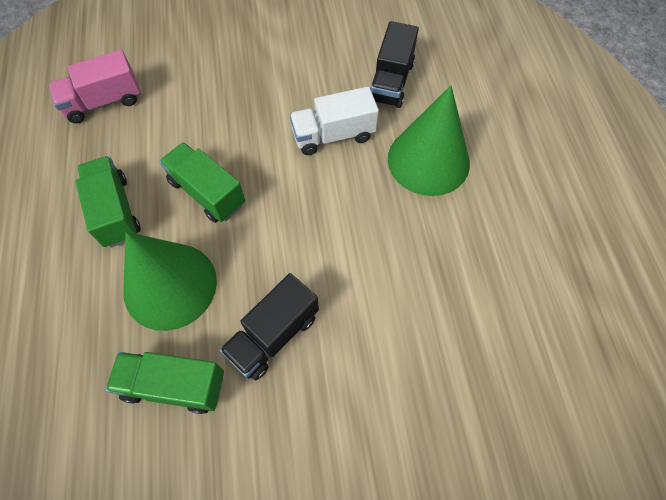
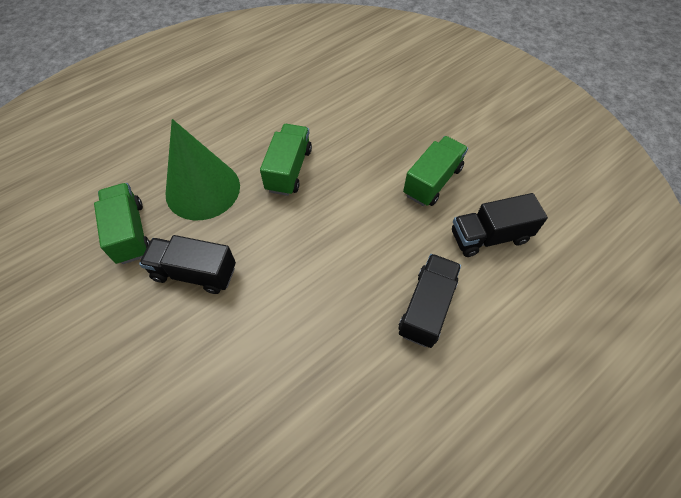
camera: 60 degrees right, 5 degrees down
(103, 102) = (323, 75): pink truck -> none
(115, 211) = (242, 129): green truck -> green truck (432, 181)
(333, 135) = (398, 222): white truck -> none
(428, 160) = (426, 307): green cone -> black truck

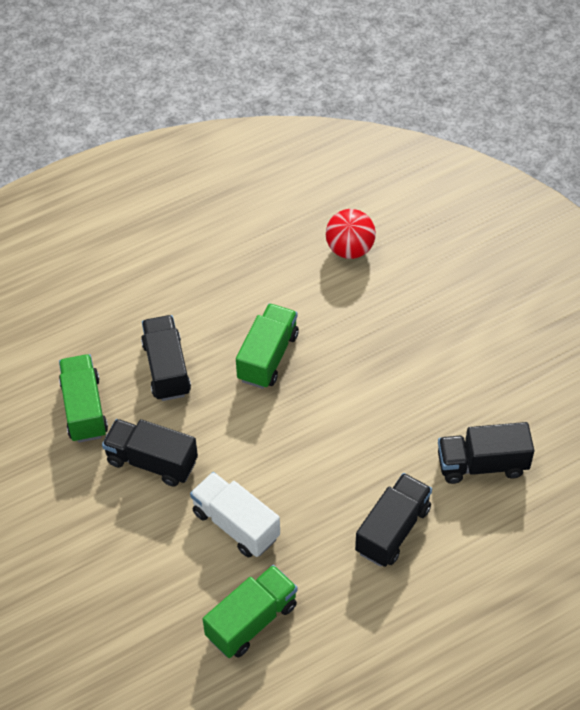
camera: 10 degrees right, 5 degrees down
(203, 189) = (166, 369): green cone -> black truck
(279, 323) = (236, 525): none -> white truck
(341, 84) = (350, 249): none -> red ball
(432, 181) = (433, 392): green truck -> green truck (251, 621)

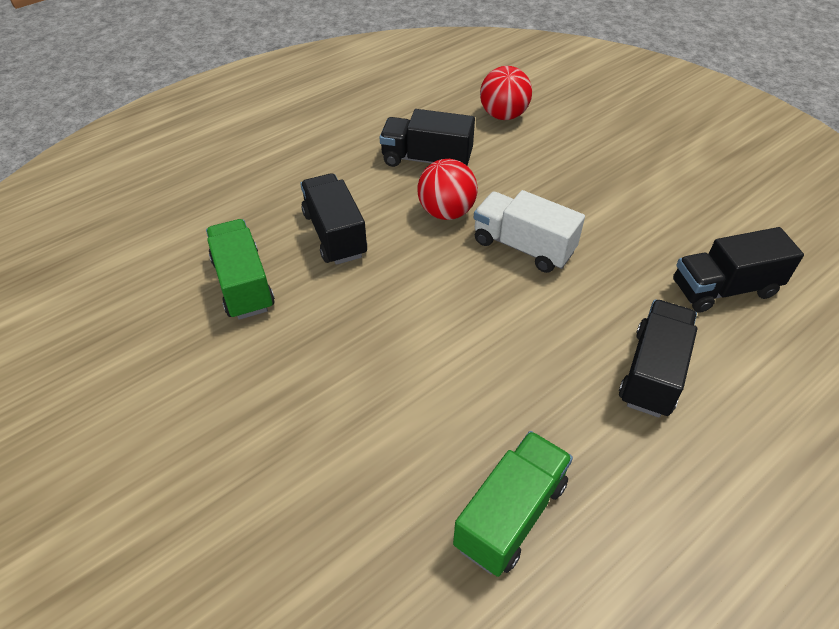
camera: 10 degrees left, 5 degrees down
(152, 462) = (334, 331): black truck -> black truck (426, 160)
(236, 525) = (456, 391): white truck -> white truck (523, 247)
(268, 357) = (446, 212): green truck -> red ball

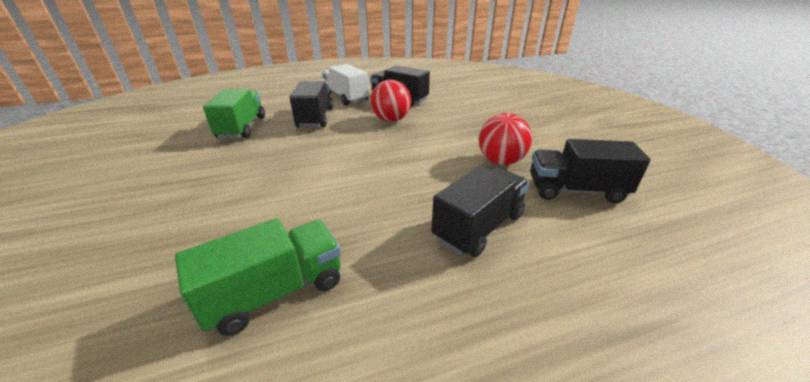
camera: 20 degrees right, 15 degrees down
(503, 115) = (462, 90): red ball -> red ball (500, 161)
(523, 247) = (428, 142): white truck -> white truck (346, 98)

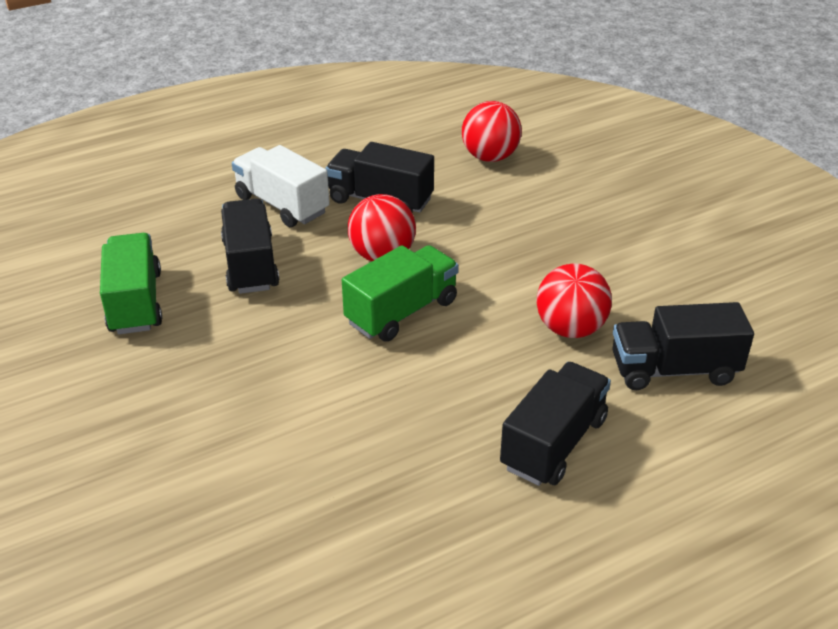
camera: 10 degrees left, 5 degrees up
(275, 291) = (339, 557): green truck -> green truck (401, 312)
(464, 88) = (490, 157): none -> red ball

